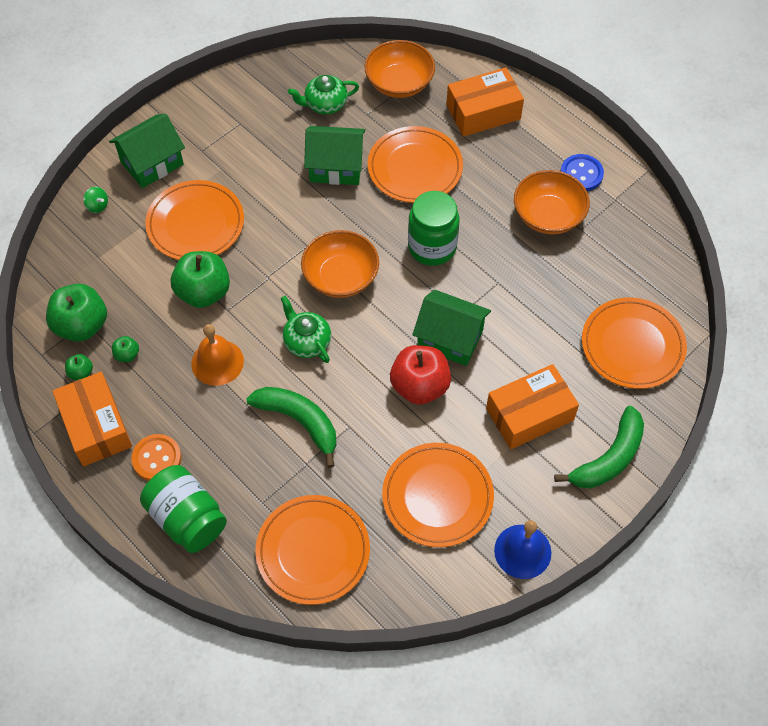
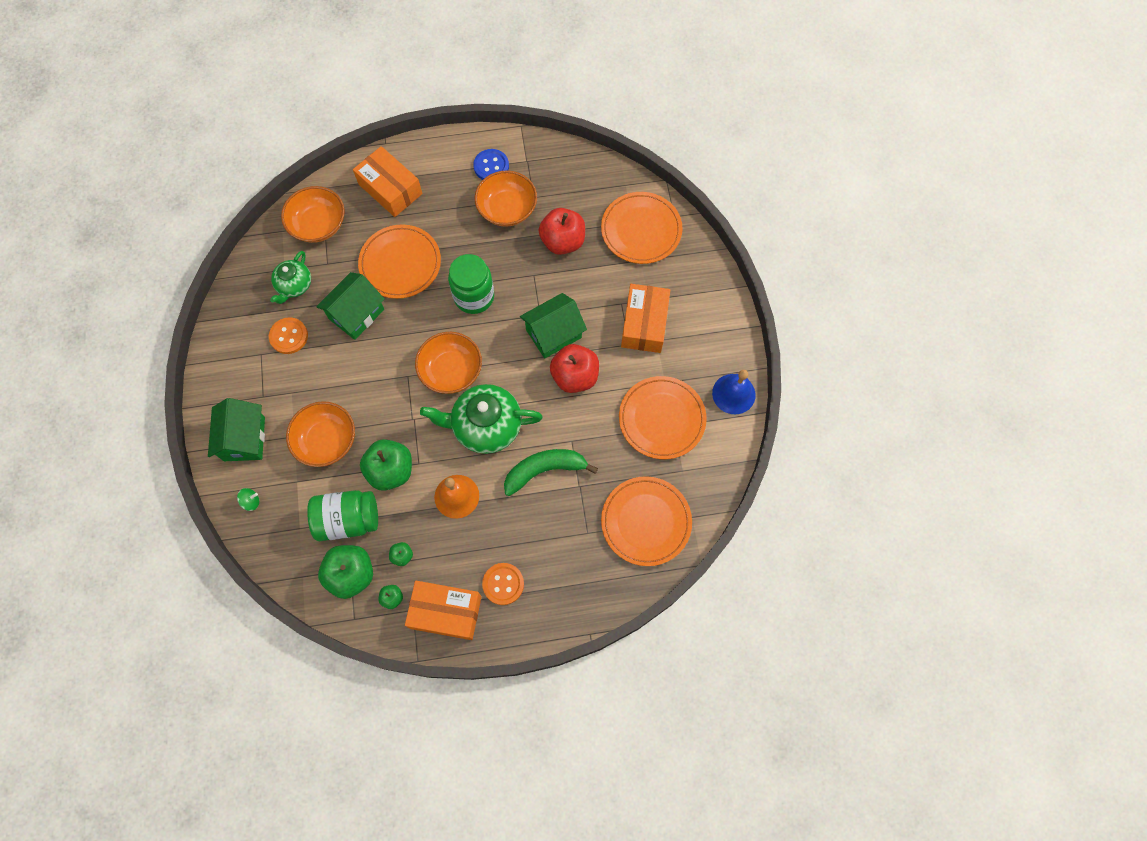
camera: 55 degrees left, 10 degrees up
(187, 518) = (564, 590): green jar -> green jar (348, 520)
(195, 224) = (326, 440): orange plate -> orange bowl
(273, 132) = (289, 336): none -> orange button
(306, 341) = (486, 426): green teapot -> green teapot, size x1.71
(483, 112) = (390, 189): orange box -> orange box turned 60 degrees counterclockwise
(556, 284) = (562, 241): none -> red apple
(609, 458) = (707, 300): green banana -> none

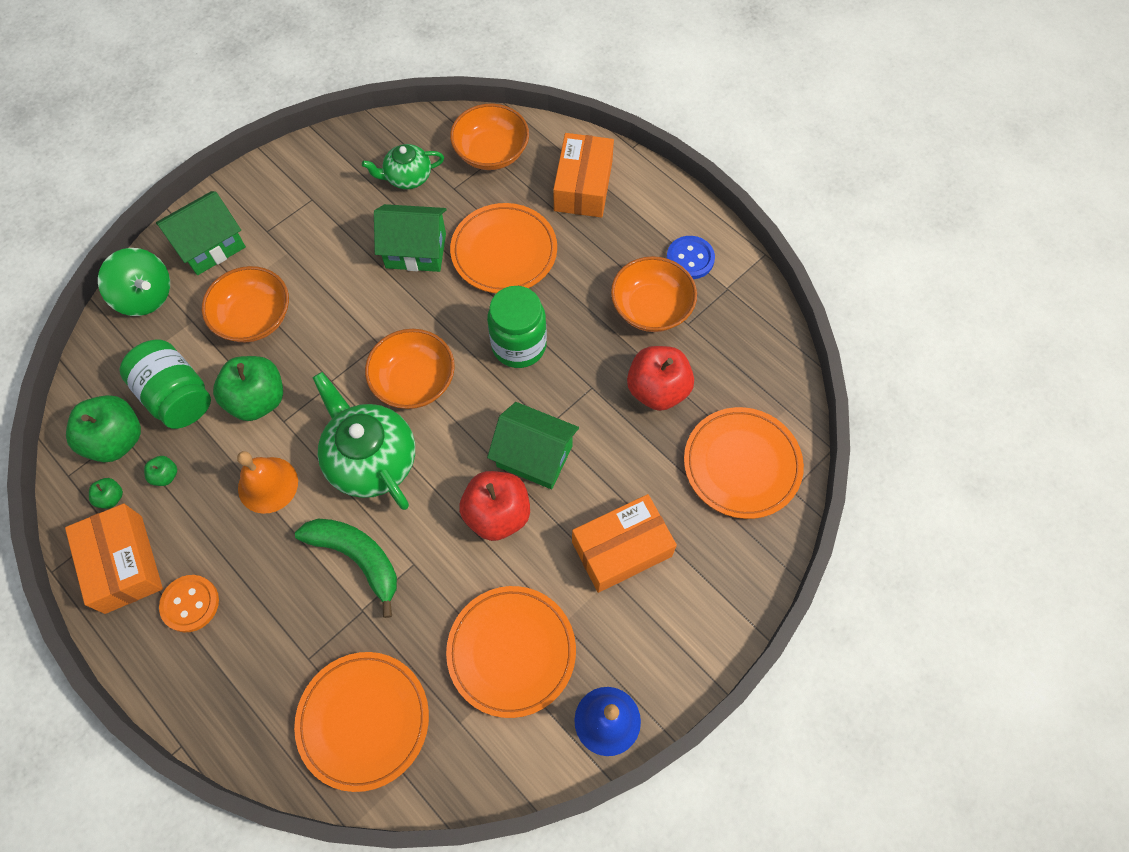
camera: 55 degrees right, 5 degrees down
(251, 501) = (146, 296): green spinning top -> green spinning top, size x2.26
(289, 336) = (348, 209): orange button -> none

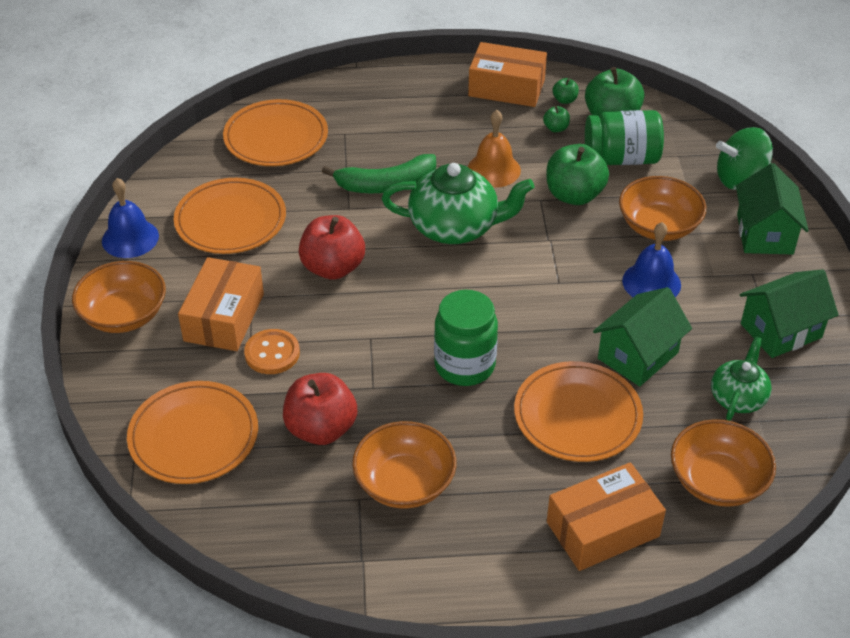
camera: 130 degrees right, 20 degrees down
(190, 604) = (444, 103): orange button -> orange button (272, 353)
(329, 285) = (651, 282): none -> blue bell
(414, 381) = (499, 284): orange bowl -> orange bowl (124, 315)
(534, 456) = (354, 315): green house -> green house (781, 331)
(583, 186) = (602, 529): orange box -> orange box turned 75 degrees counterclockwise
(690, 259) = (426, 555): blue button -> none

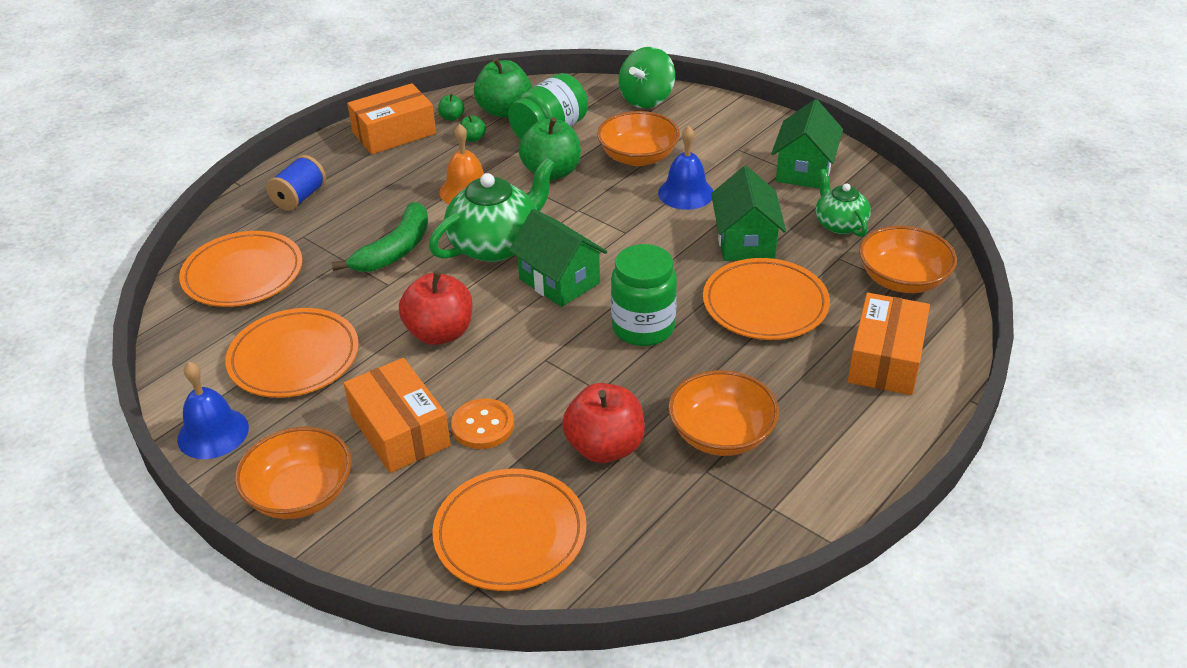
camera: 45 degrees left, 5 degrees down
(379, 101) = (299, 197): none -> blue spool
(764, 234) = (710, 122): green house -> green house (559, 281)

